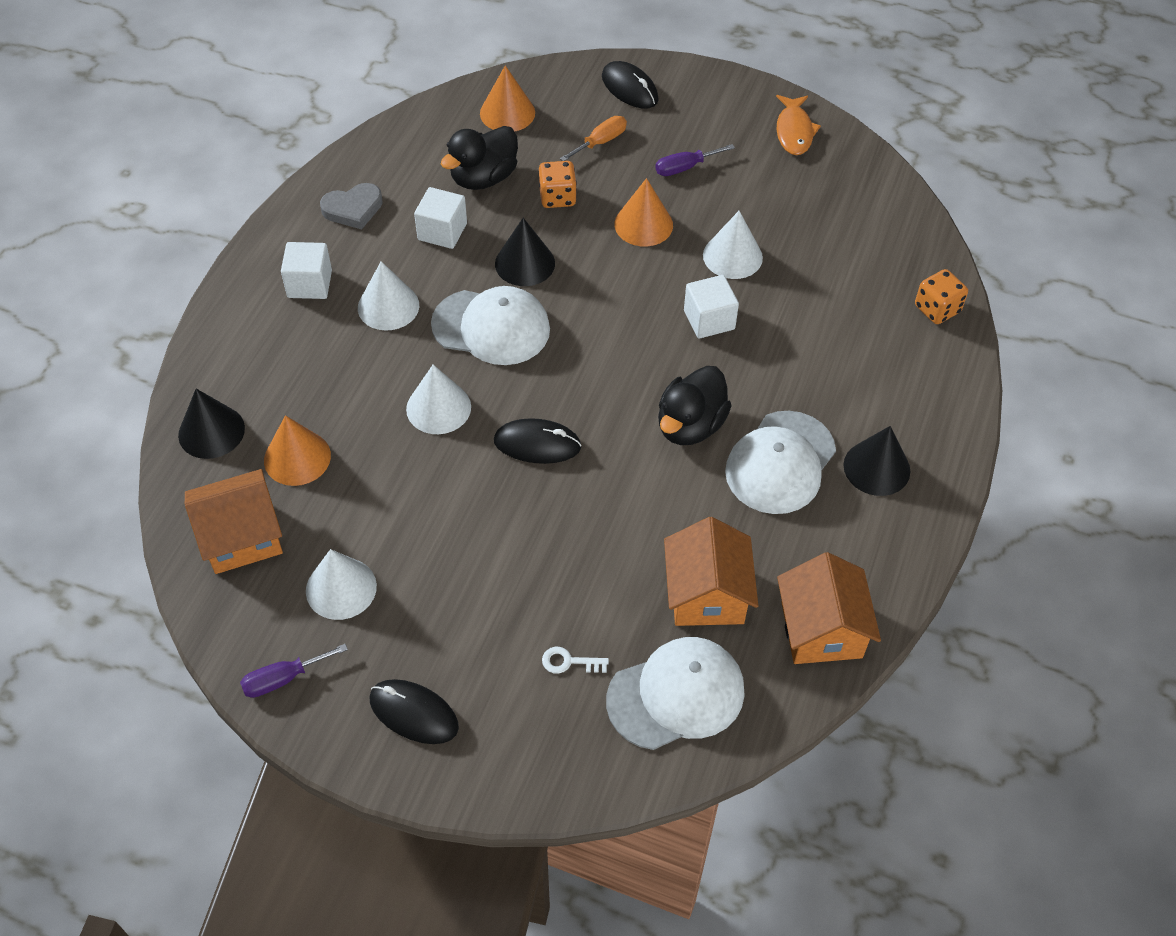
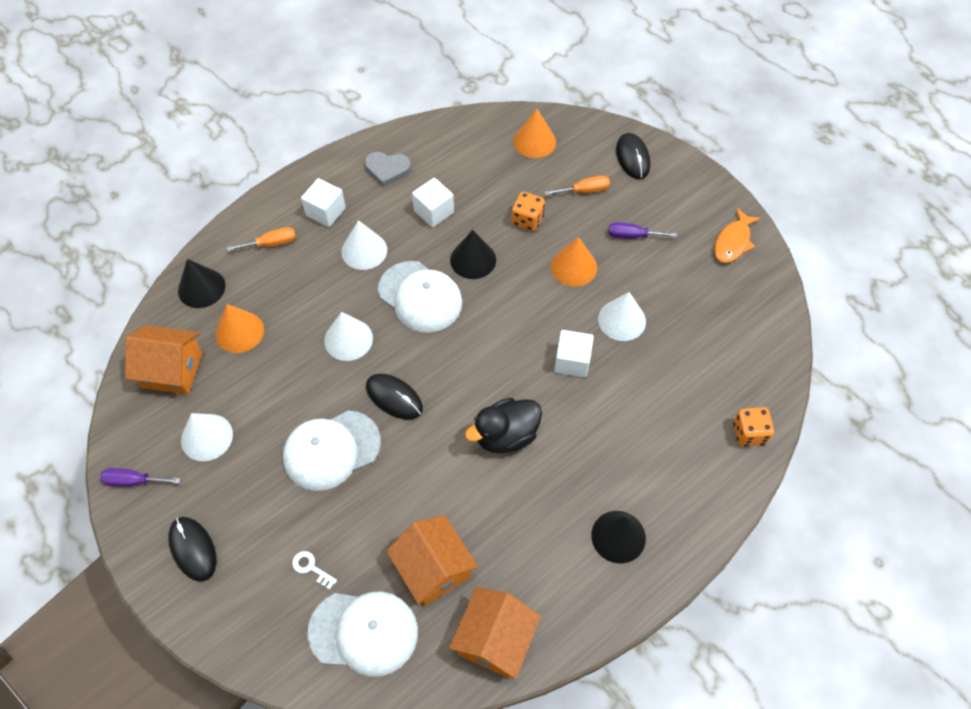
camera: 30 degrees right, 5 degrees up
(266, 345) = (271, 243): none -> orange screwdriver
(483, 178) = (487, 184): black duck -> none
(706, 594) = (433, 568): orange house -> orange house turned 60 degrees counterclockwise
(780, 463) = (550, 496): white cap -> white cap (331, 450)

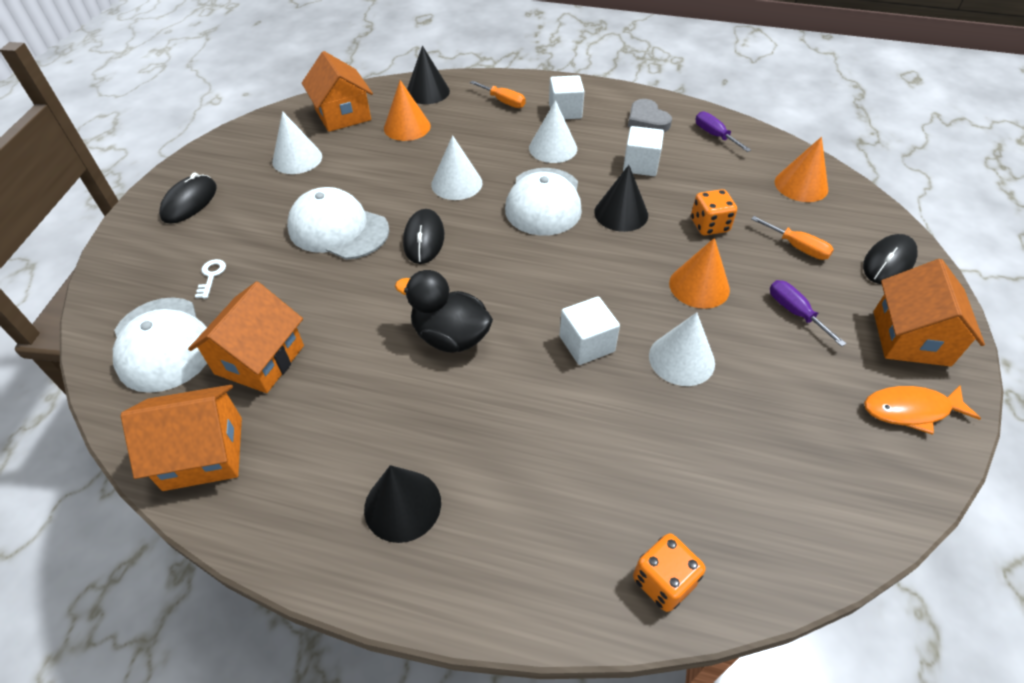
camera: 55 degrees right, 10 degrees down
(133, 481) = (231, 145): purple screwdriver -> purple screwdriver (714, 135)
(691, 199) = (910, 338): none -> orange house

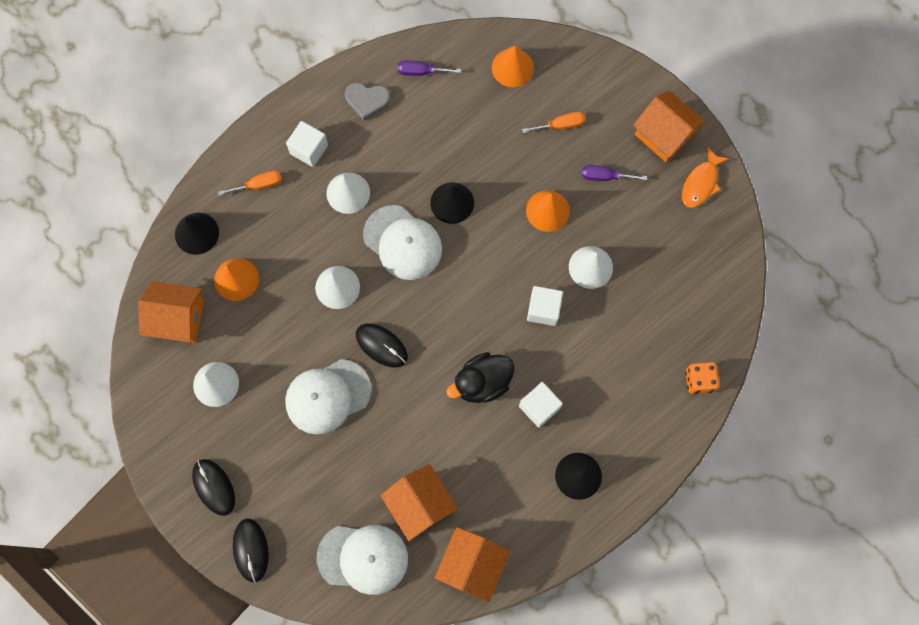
camera: 55 degrees left, 25 degrees up
(211, 276) = (316, 503): white key -> none
(640, 165) = (414, 149): white cube -> white cube (539, 407)
(709, 225) = (504, 158): orange dice -> none
(888, 262) = (609, 87): black mouse -> black mouse (251, 550)

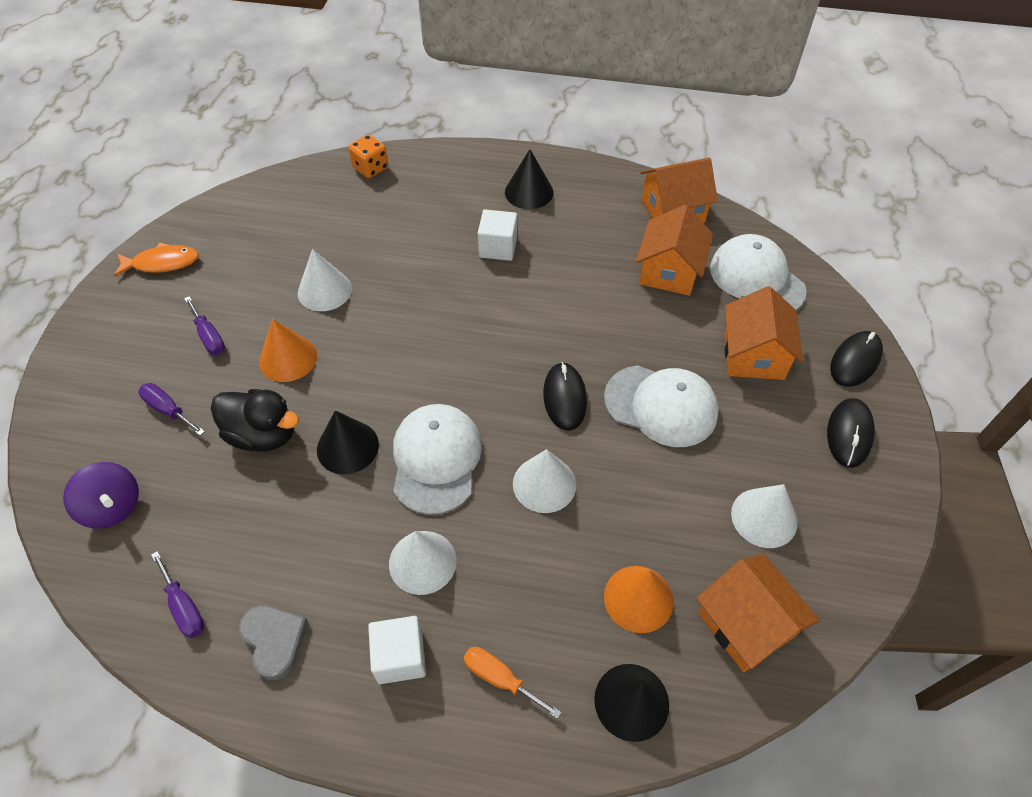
camera: 130 degrees left, 20 degrees down
(482, 382) = (517, 298): black duck -> black duck (263, 434)
(512, 67) = (113, 507): orange cone -> purple spinning top
(543, 309) = (401, 298): white cube -> none
(561, 125) = (168, 410): orange screwdriver -> purple screwdriver
(664, 134) = (120, 319): orange house -> orange house (753, 355)

